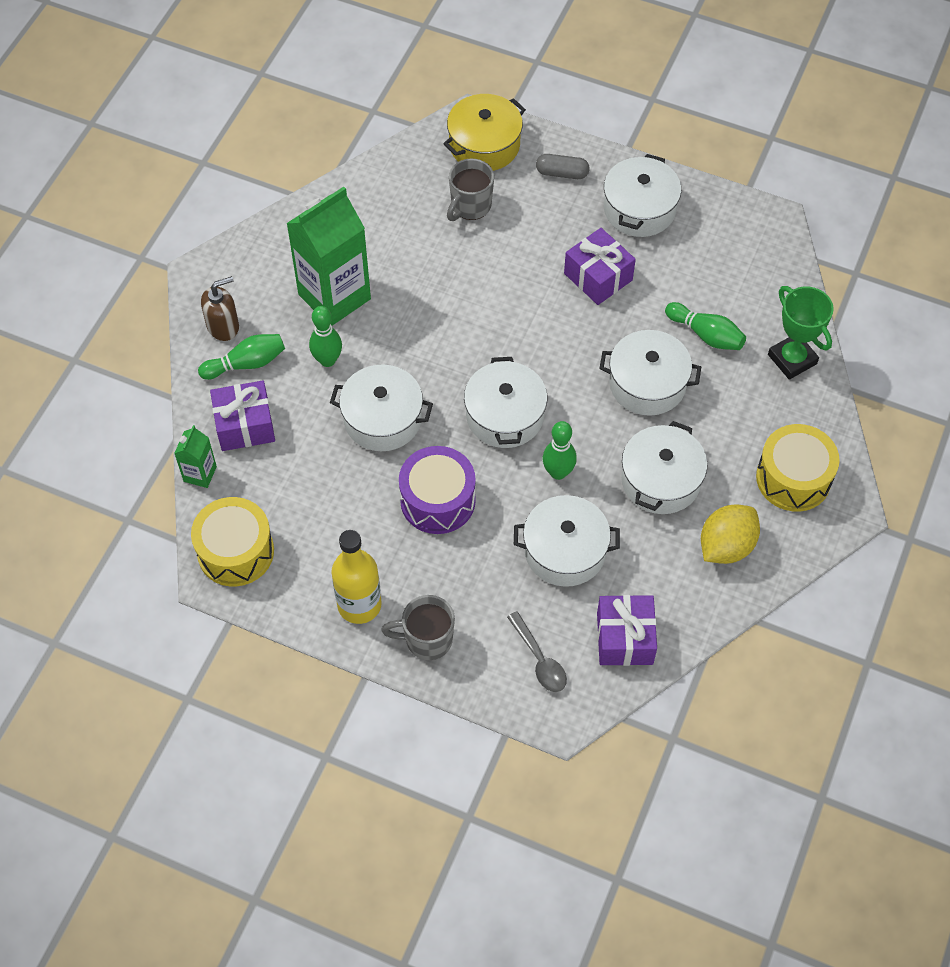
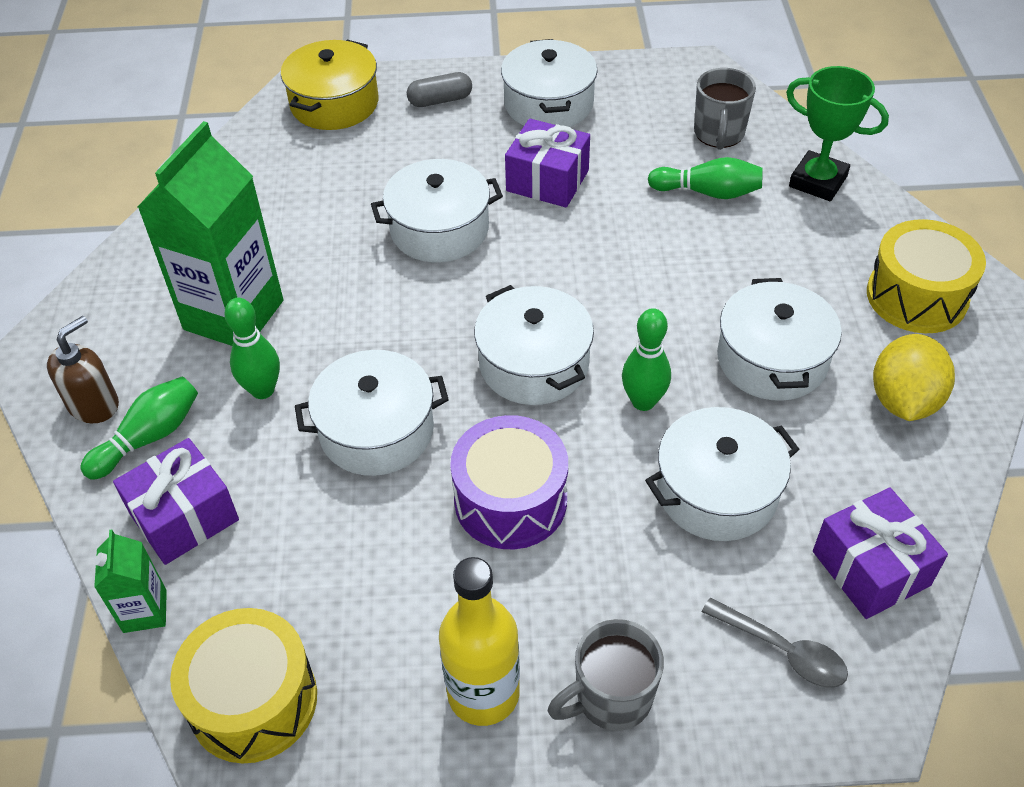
camera: 25 degrees left, 10 degrees down
(470, 206) = (353, 165): grey mug -> grey mug (719, 134)
(647, 384) = (680, 264): white pot -> white pot (439, 229)

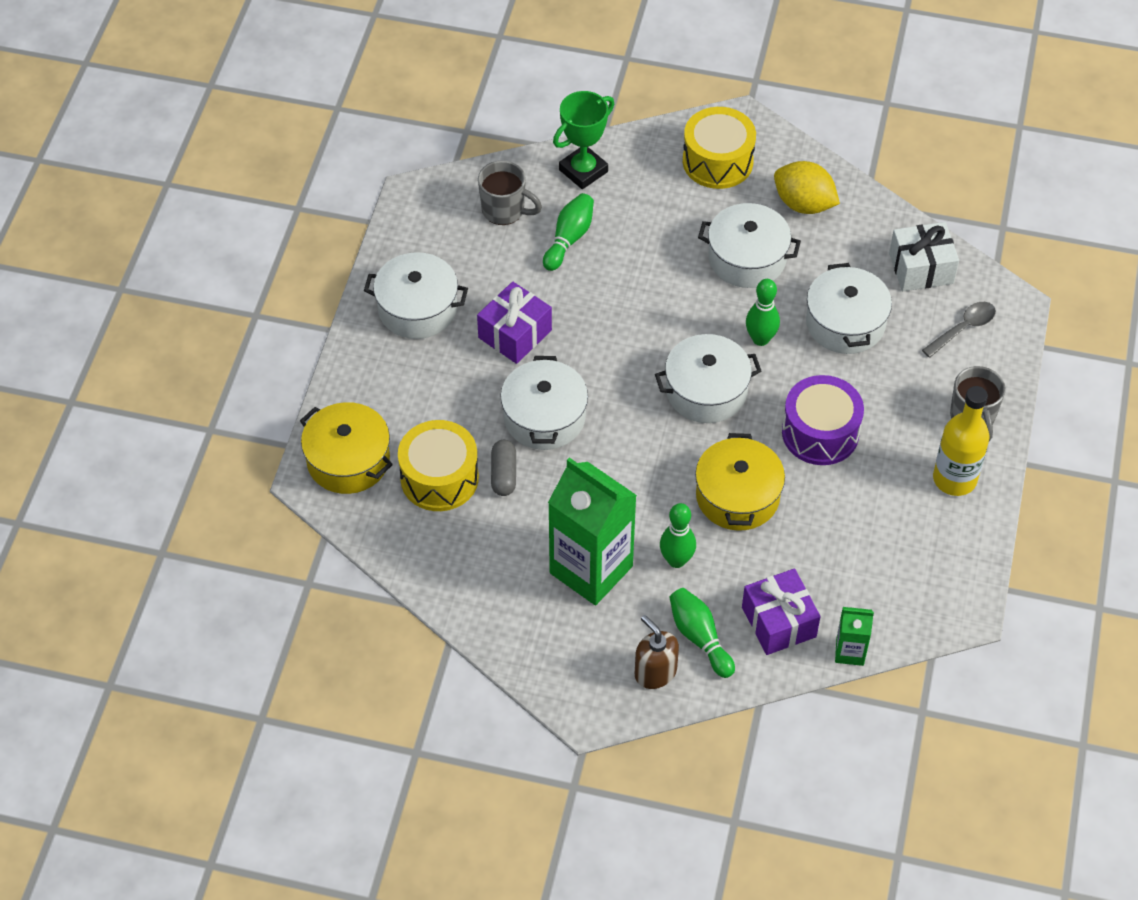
camera: 75 degrees left, 5 degrees up
(253, 700) = (930, 598): yellow drum -> yellow drum (439, 478)
(376, 430) = (737, 496): white pot -> yellow pot
(440, 100) = (378, 382): grey capsule -> grey capsule (504, 474)
(871, 568) = (921, 268): purple gift -> white gift

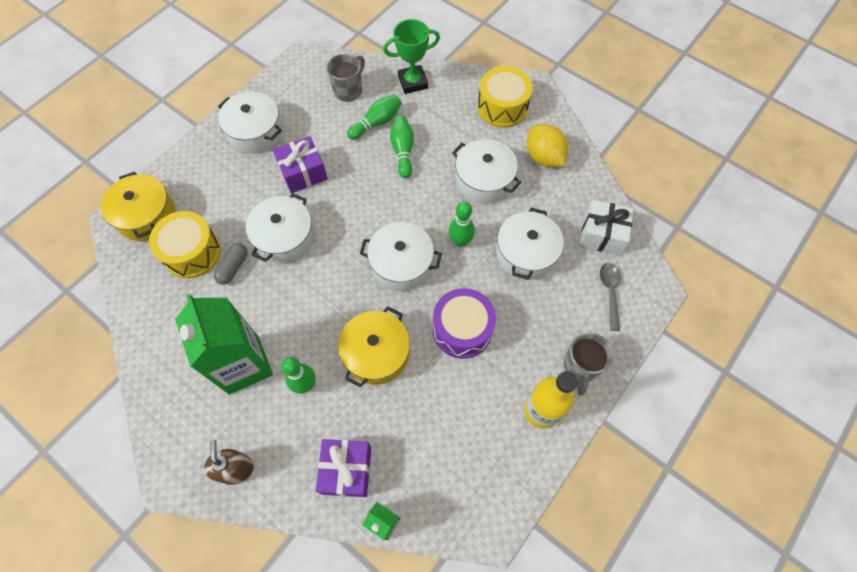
camera: 25 degrees right, 10 degrees up
(504, 210) = (348, 89): grey mug -> grey mug turned 105 degrees counterclockwise
(699, 638) = (283, 455): green bowling pin -> green bowling pin (403, 151)
(963, 328) = (609, 292): grey spoon -> grey spoon turned 75 degrees counterclockwise

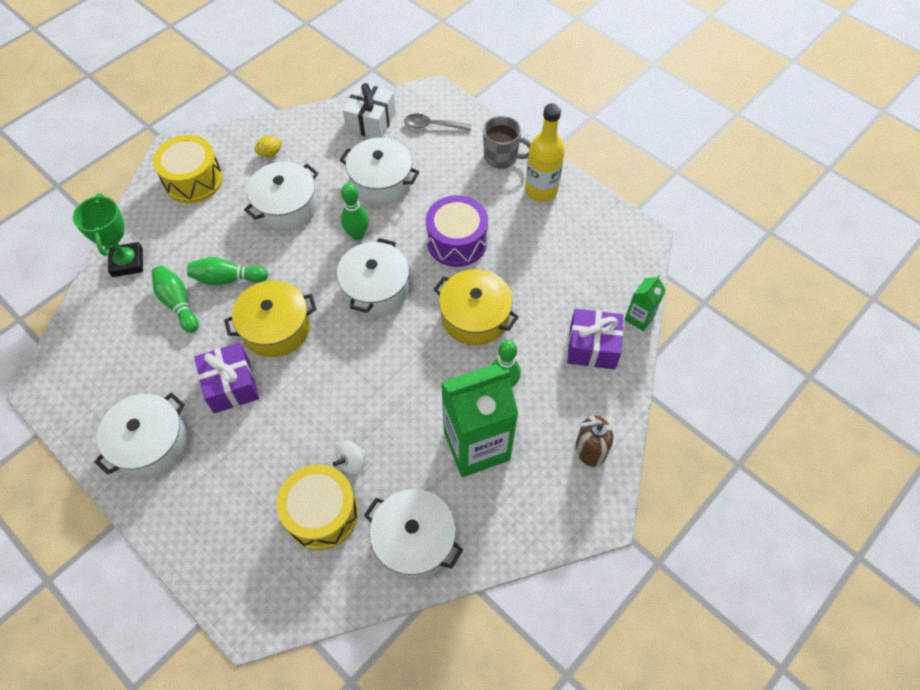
camera: 85 degrees left, 5 degrees down
(146, 216) = (253, 579): yellow pot -> yellow pot (276, 328)
(233, 267) = (351, 462): grey capsule -> white spinning top
(285, 238) = (321, 405): white pot -> white pot (414, 540)
(348, 89) = (115, 332): grey mug -> none
(543, 157) = (270, 153): yellow lemon -> yellow lemon, size x0.51

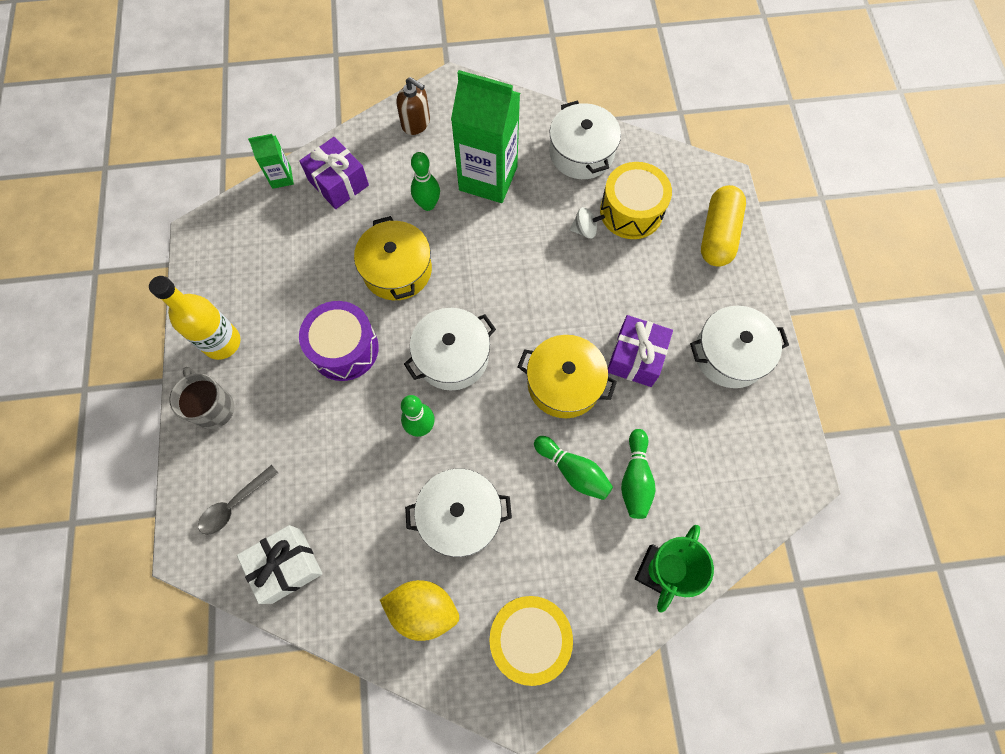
camera: 140 degrees left, 10 degrees up
(222, 552) = (717, 234): none -> yellow capsule
(270, 153) = (423, 609): yellow lemon -> yellow lemon, size x1.96
(381, 182) = (347, 471): white pot -> none
(432, 126) = (234, 504): grey spoon -> grey spoon turned 90 degrees clockwise

